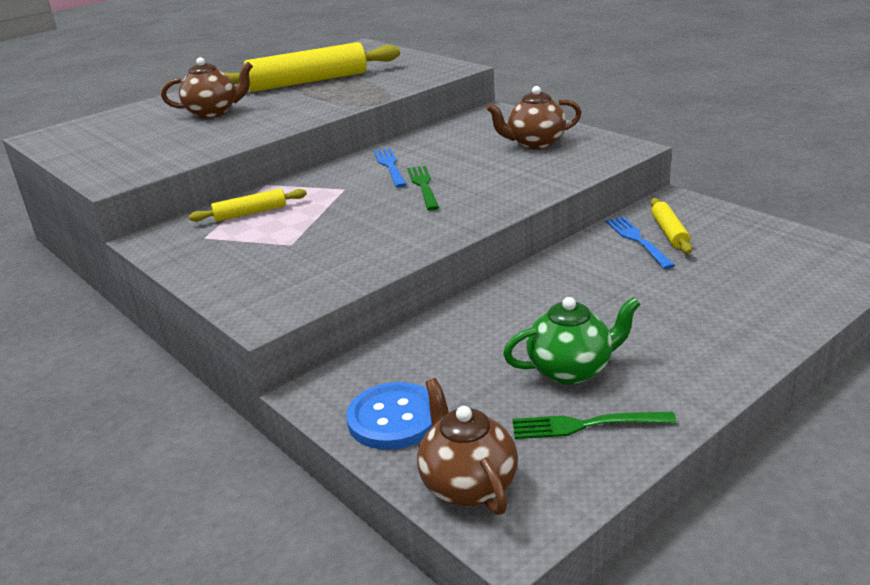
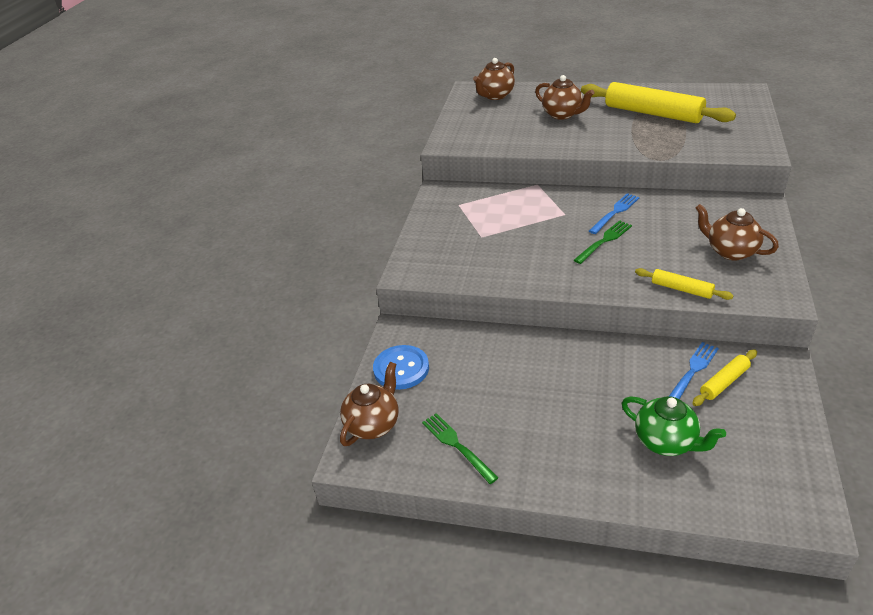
camera: 55 degrees right, 10 degrees up
(92, 129) = (495, 95): none -> brown teapot
(250, 213) = (499, 201): yellow rolling pin -> yellow rolling pin (681, 289)
(571, 370) = (503, 414): green teapot -> green teapot (666, 442)

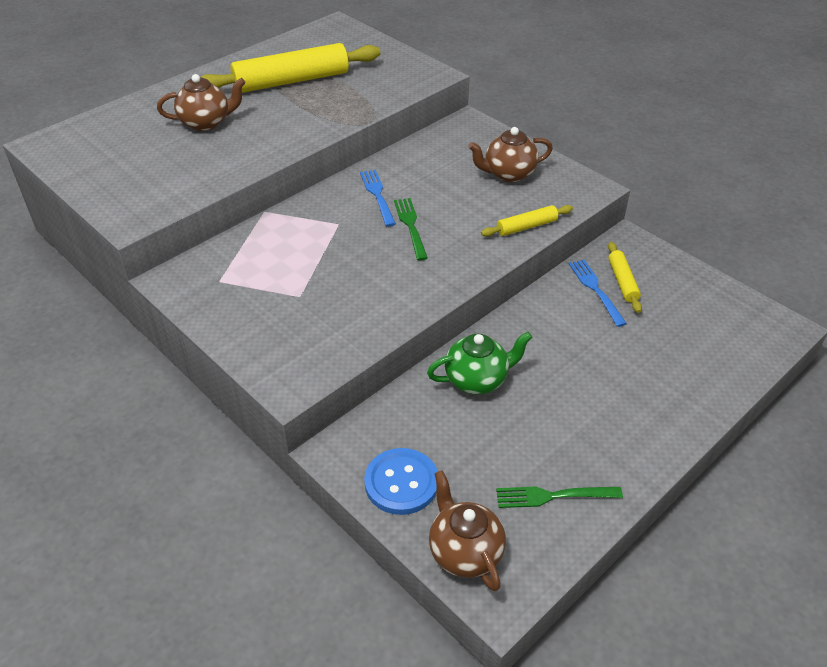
camera: 60 degrees left, 5 degrees up
(495, 95) = (90, 138): brown teapot -> none
(666, 442) = (659, 354): green teapot -> green teapot (477, 380)

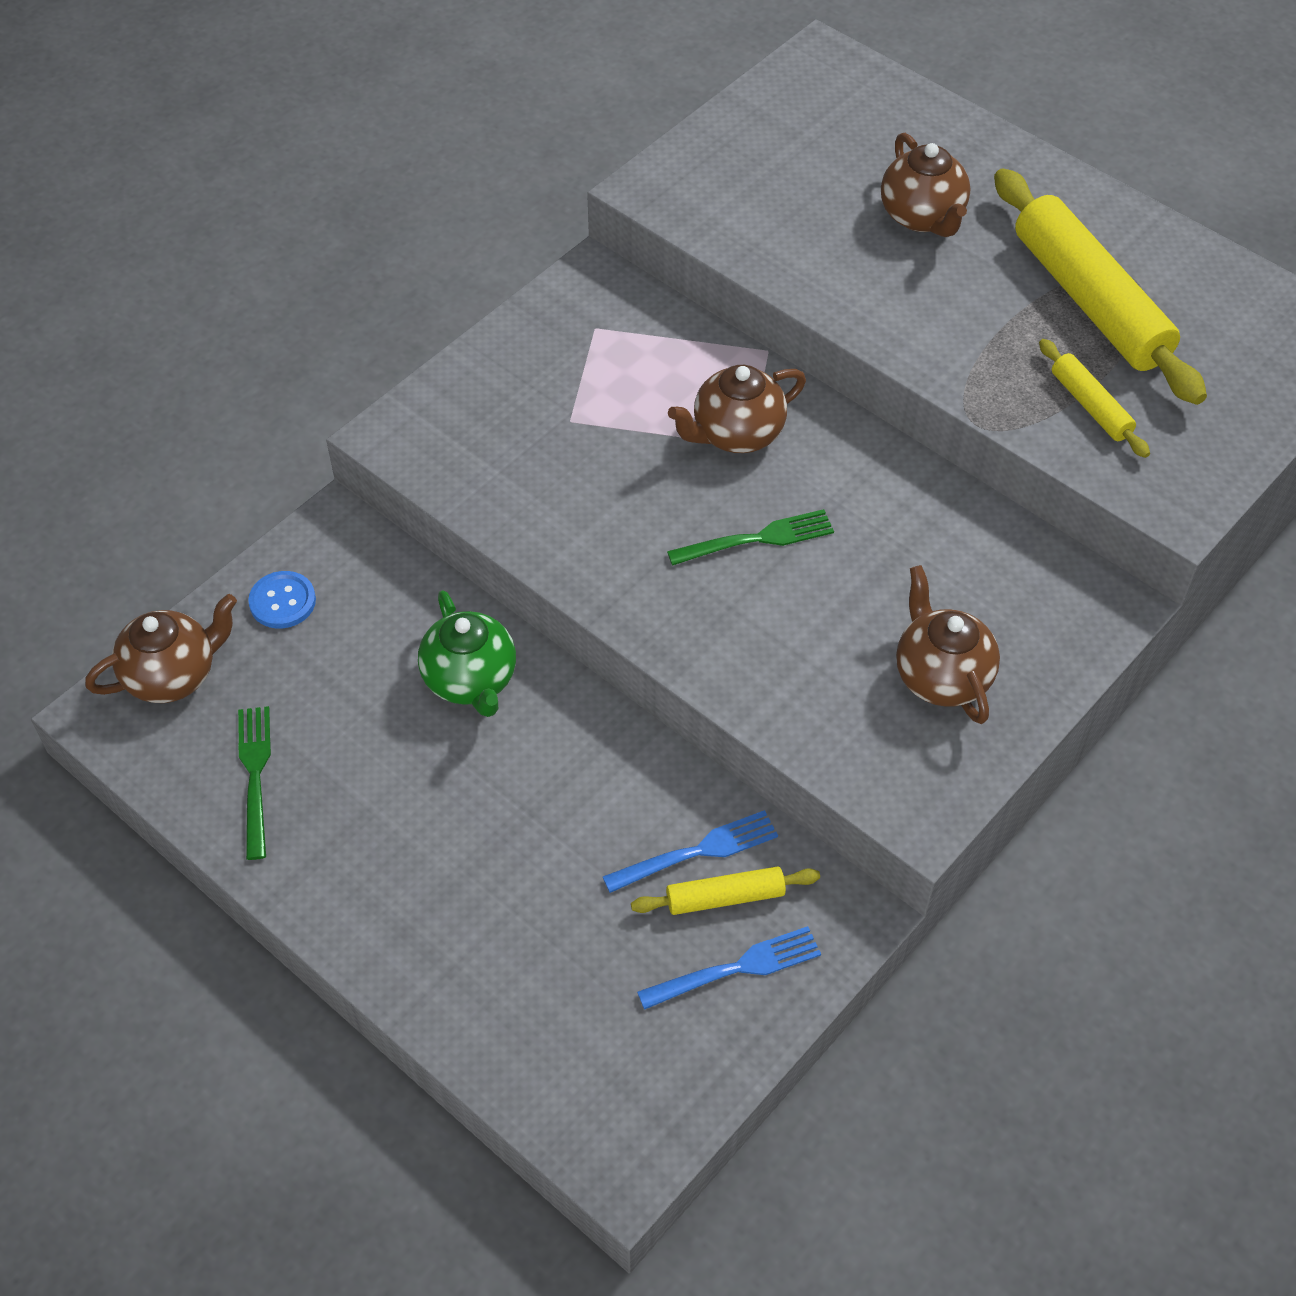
camera: 85 degrees right, 10 degrees up
(329, 228) = (736, 434): none -> brown teapot
(377, 195) = (836, 487): blue fork -> blue fork (736, 968)
(401, 483) = (282, 601): blue button -> blue button, size x0.66
(526, 227) = (781, 704): yellow rolling pin -> yellow rolling pin (1090, 406)

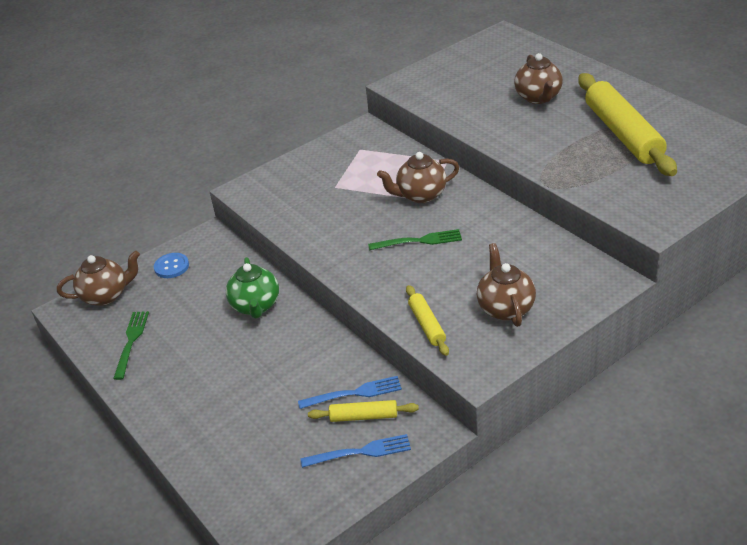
camera: 15 degrees right, 15 degrees down
(1090, 406) = (612, 179): yellow rolling pin -> yellow rolling pin (427, 325)

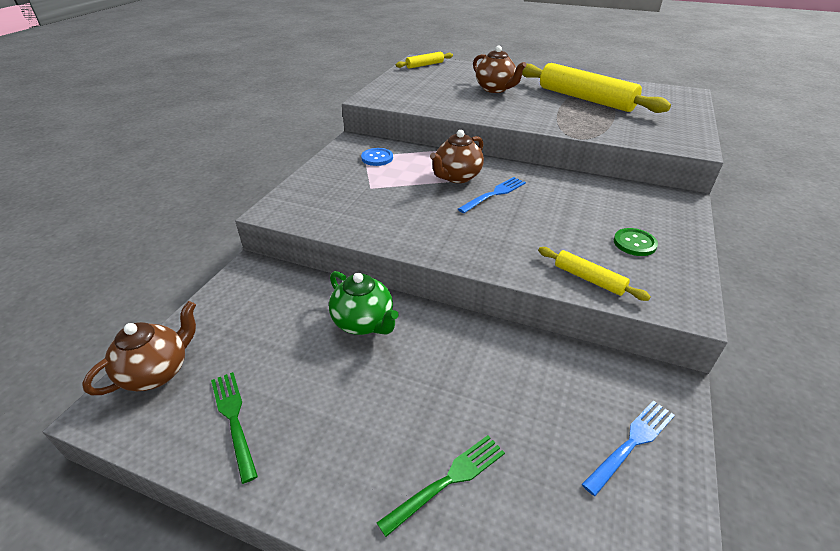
camera: 35 degrees left, 0 degrees up
(171, 266) = (227, 312): blue button -> blue button (377, 158)
(354, 393) = (555, 377): blue fork -> blue fork (494, 194)
(363, 416) = (591, 399): yellow rolling pin -> yellow rolling pin (424, 65)
(419, 241) = (496, 211): green fork -> green fork (447, 481)
(505, 308) = (634, 243): brown teapot -> green button

